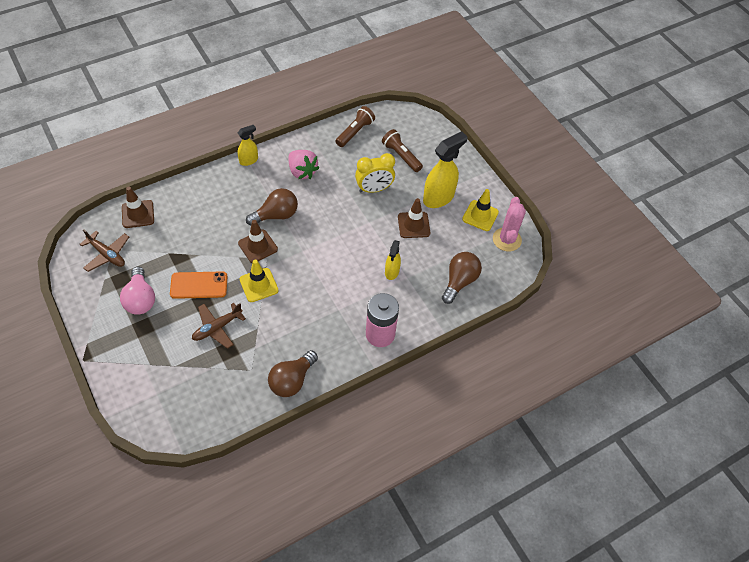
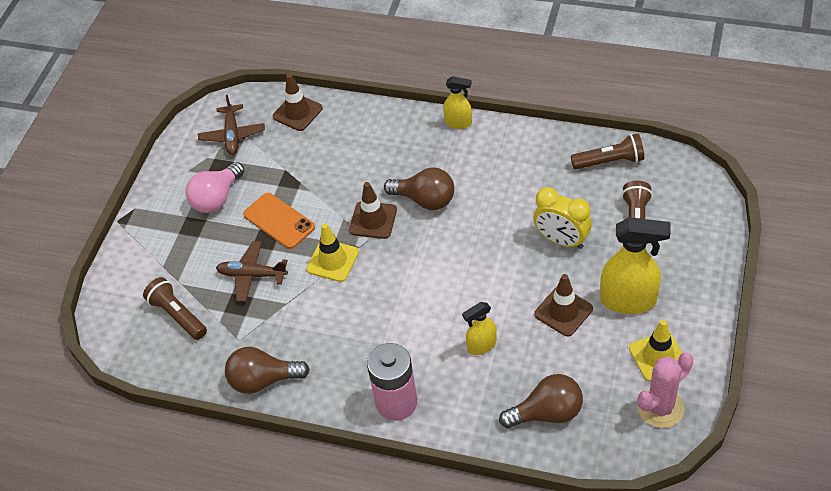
camera: 55 degrees right, 5 degrees down
(194, 385) = (177, 315): none -> brown flashlight
(302, 171) = (502, 170): pink strawberry -> none

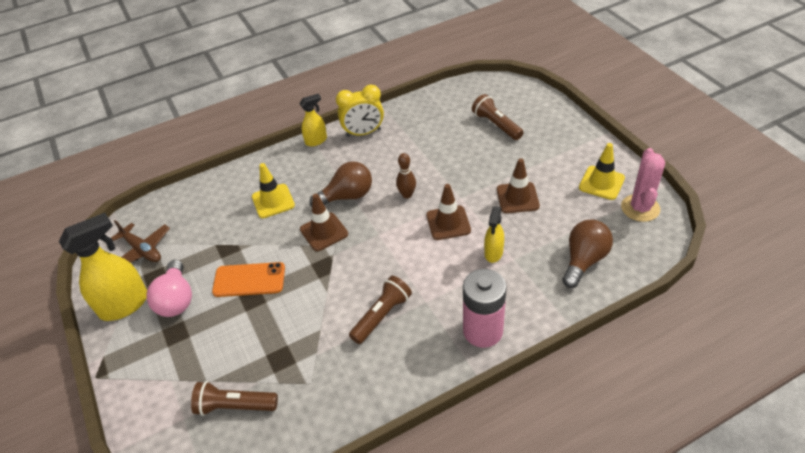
camera: 45 degrees left, 5 degrees down
(252, 275) = (269, 330): brown plane -> none
(263, 380) = (365, 396): brown light bulb -> none
(297, 112) = (184, 204): brown traffic cone -> brown traffic cone (448, 223)
(333, 261) = (324, 276): yellow traffic cone -> yellow traffic cone (273, 201)
(474, 235) = (407, 195): none -> brown bowling pin
(561, 240) = (465, 161): yellow clock -> yellow clock (363, 133)
(609, 161) = (440, 105): brown flashlight -> brown flashlight (382, 316)
(629, 300) = (546, 166): yellow spray bottle -> yellow spray bottle (125, 305)

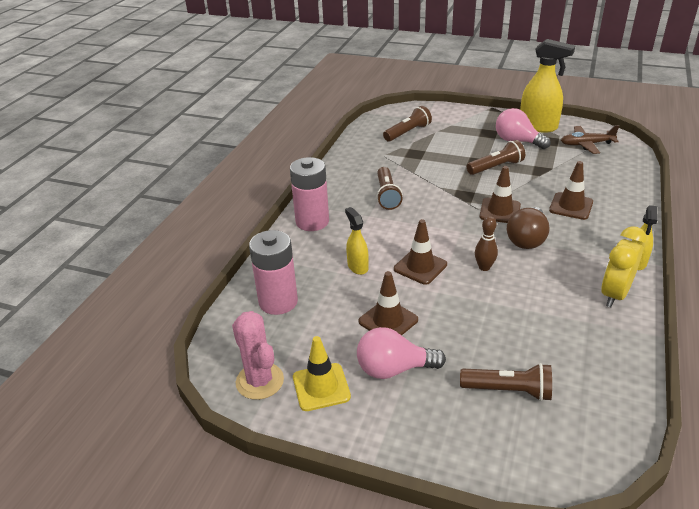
camera: 135 degrees right, 10 degrees down
(125, 305) = (538, 127): yellow spray bottle -> yellow spray bottle turned 75 degrees counterclockwise
(249, 280) = (496, 167): orange phone -> brown flashlight
(273, 201) = (571, 206): yellow traffic cone -> brown traffic cone
(546, 168) = (394, 369): none -> pink light bulb
(584, 260) = (278, 302): brown light bulb -> pink battery

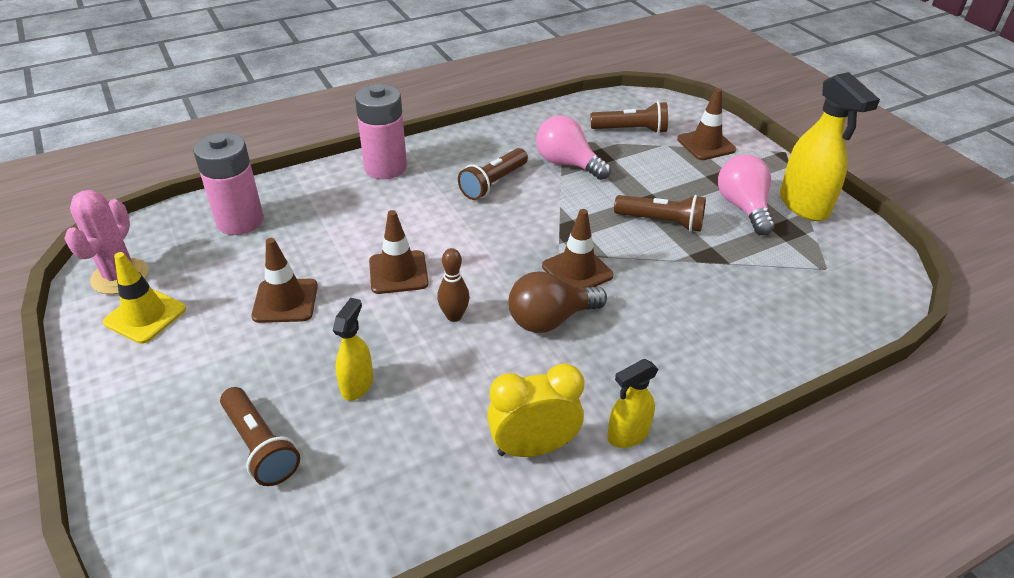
camera: 40 degrees right, 5 degrees up
(357, 267) = (348, 234): yellow spray bottle -> yellow spray bottle (357, 385)
(394, 369) = (215, 346): pink light bulb -> pink light bulb (567, 164)
(571, 206) = (669, 319): brown traffic cone -> brown traffic cone (706, 145)
(586, 144) = (831, 262): brown plane -> none

